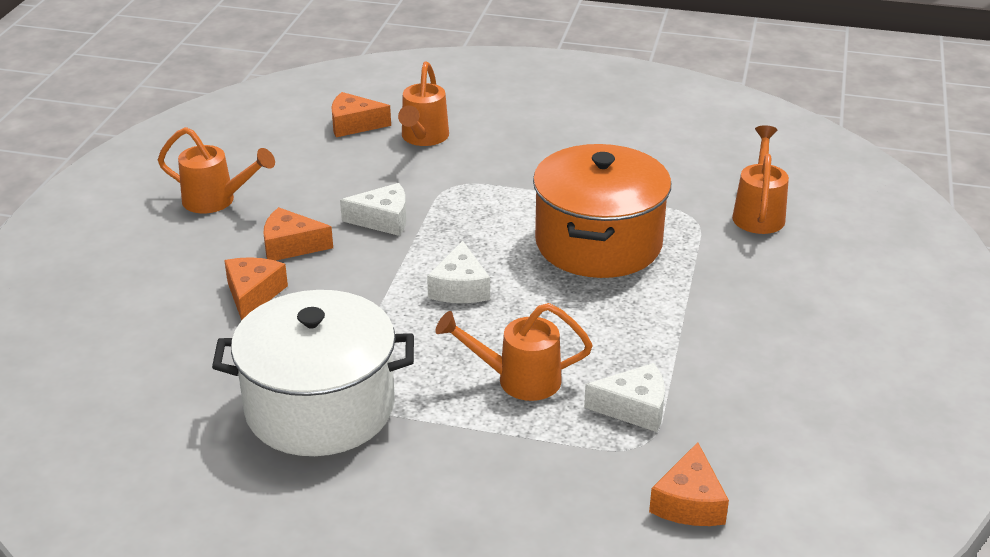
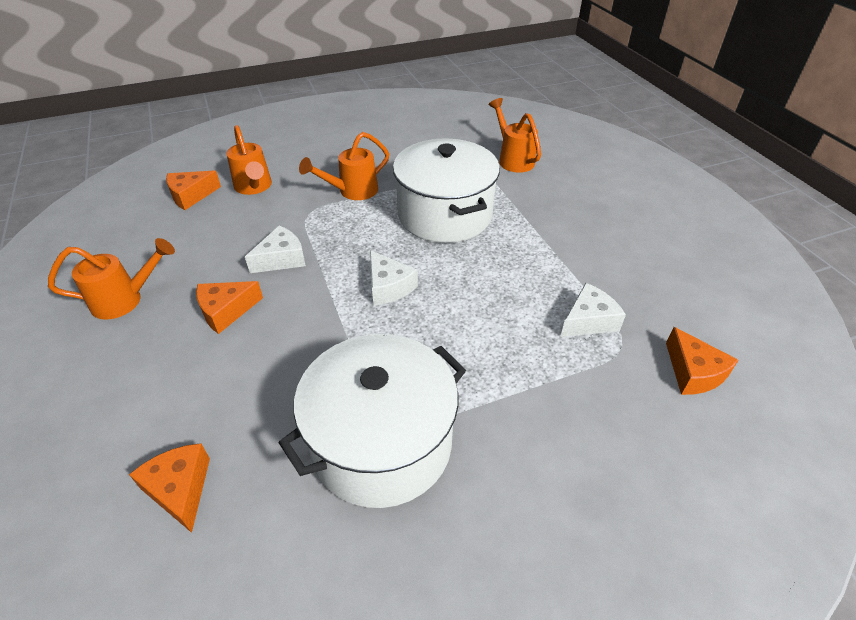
camera: 35 degrees left, 10 degrees up
(253, 294) = (231, 369): orange cheese -> orange cheese (180, 489)
(517, 380) = (498, 339): orange watering can -> orange watering can (352, 191)
(598, 243) = (445, 215): orange pot -> white pot

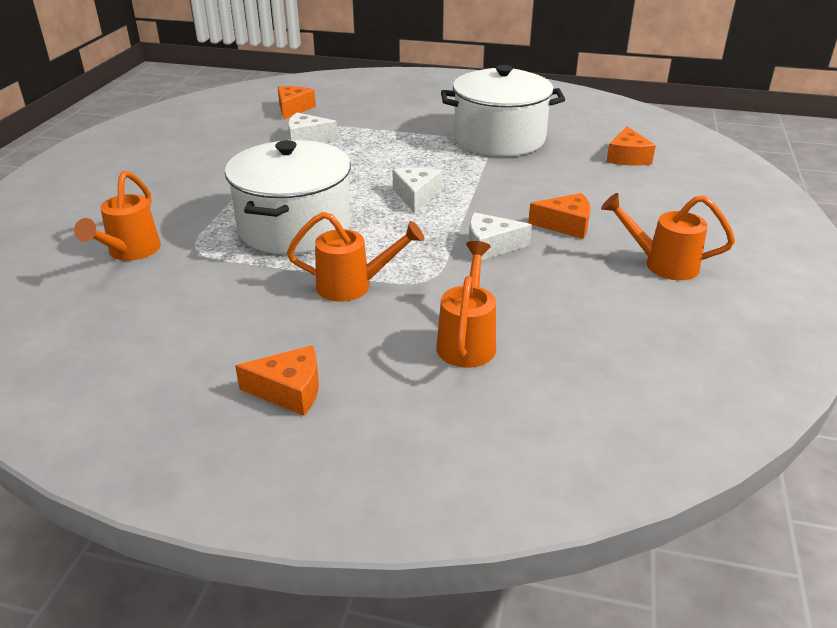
camera: 145 degrees left, 10 degrees down
(191, 195) = (561, 363): orange cheese -> orange cheese (289, 391)

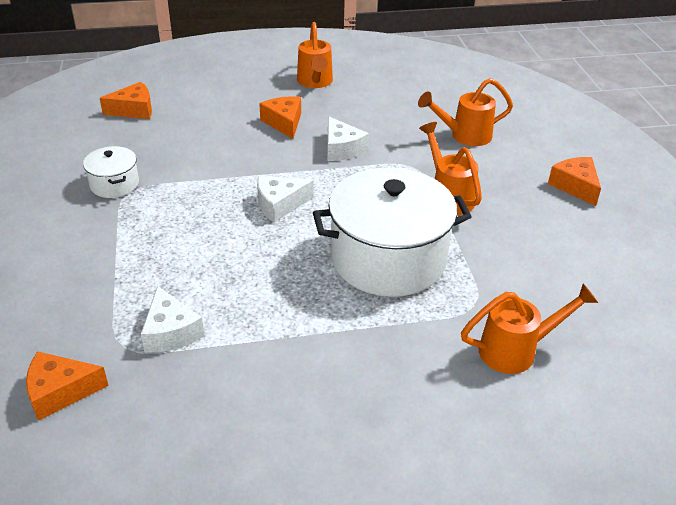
camera: 115 degrees left, 5 degrees up
(499, 139) = (114, 184): white pot -> white pot, size x0.46

